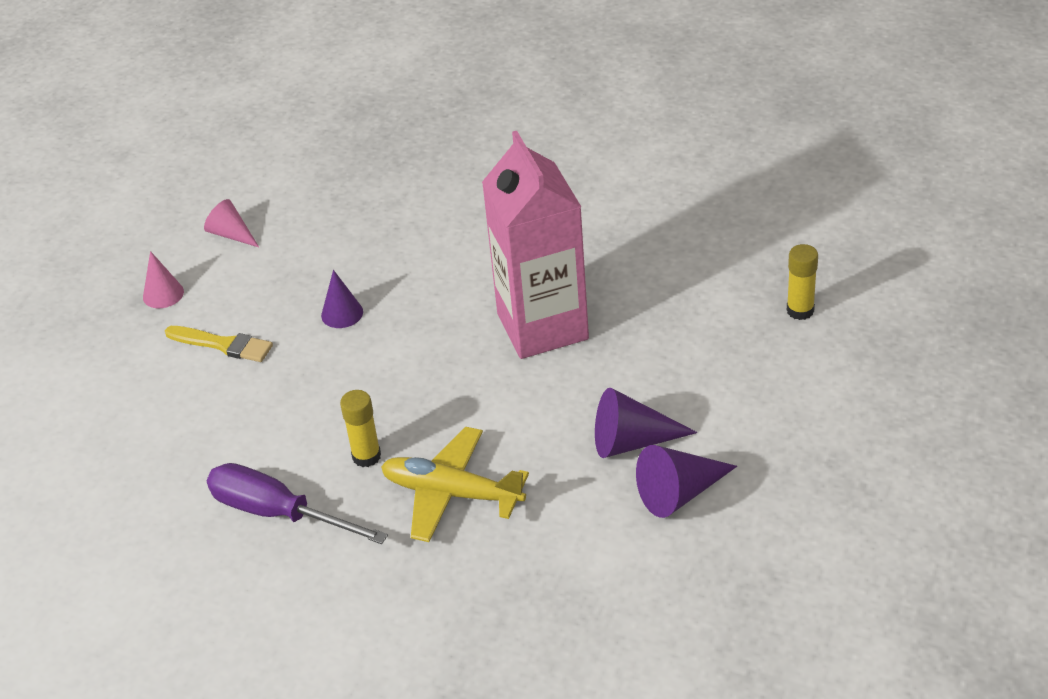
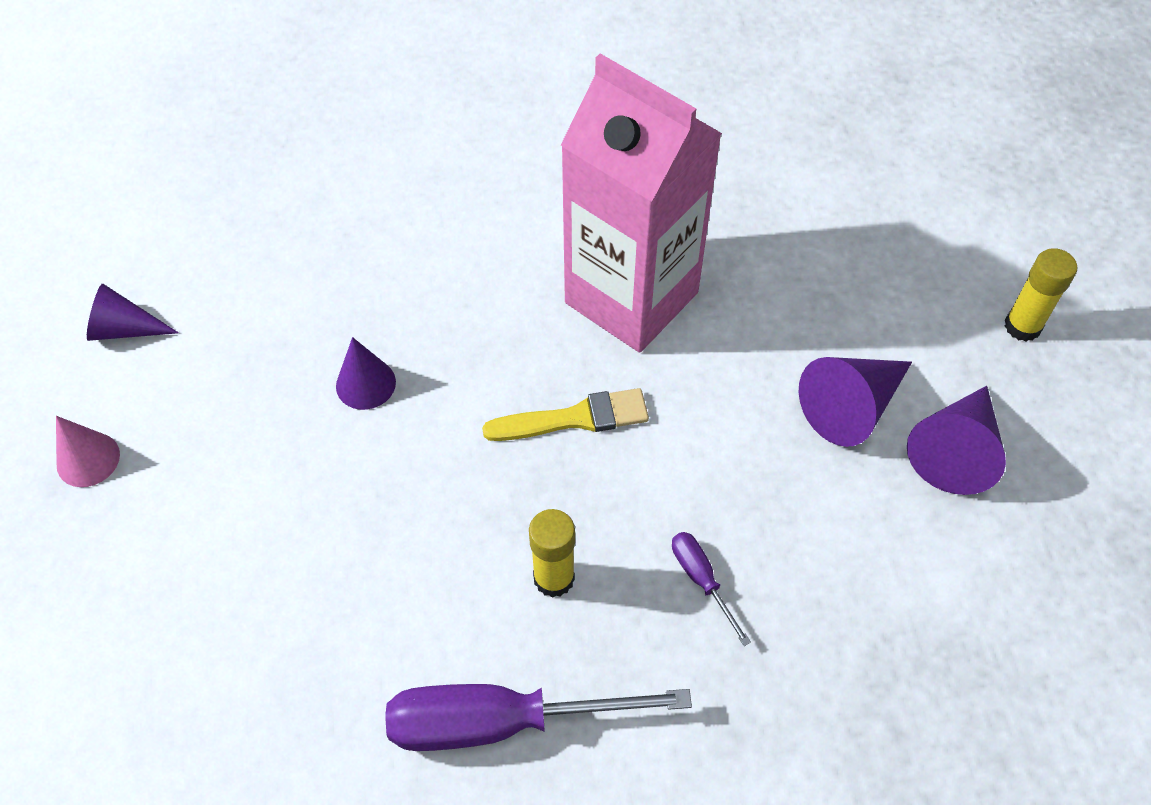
camera: 35 degrees left, 15 degrees up
(223, 344) = (233, 500): yellow brush -> yellow brush (574, 418)
(231, 234) = (124, 329): pink cone -> purple cone
(452, 494) = (701, 580): yellow plane -> purple screwdriver
(800, 310) = (895, 161): yellow glue stick -> yellow glue stick (1022, 326)

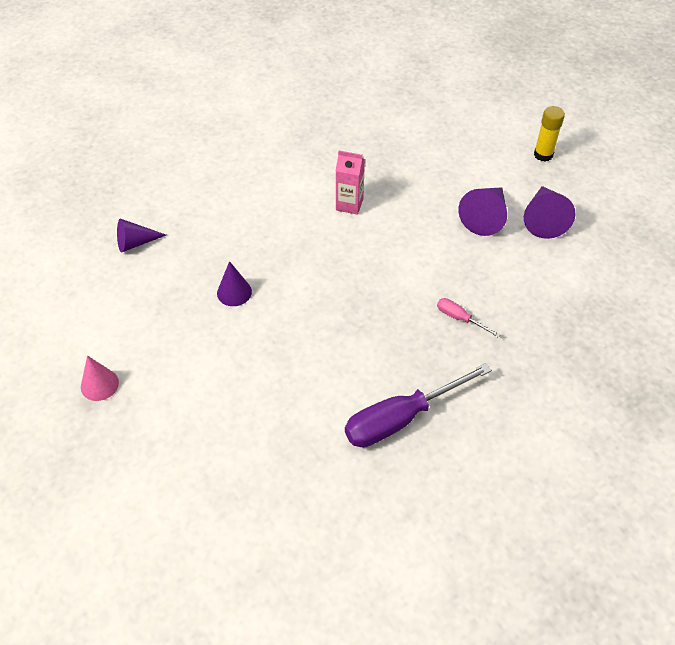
camera: 25 degrees left, 5 degrees down
(124, 329) = (78, 313): purple cone -> purple cone (135, 243)
(554, 578) = (388, 345): yellow glue stick -> none
(574, 418) = (354, 270): yellow brush -> none
(631, 298) = (349, 204): pink carton -> pink carton, size x0.42
(701, 580) = (460, 318): purple screwdriver -> pink screwdriver

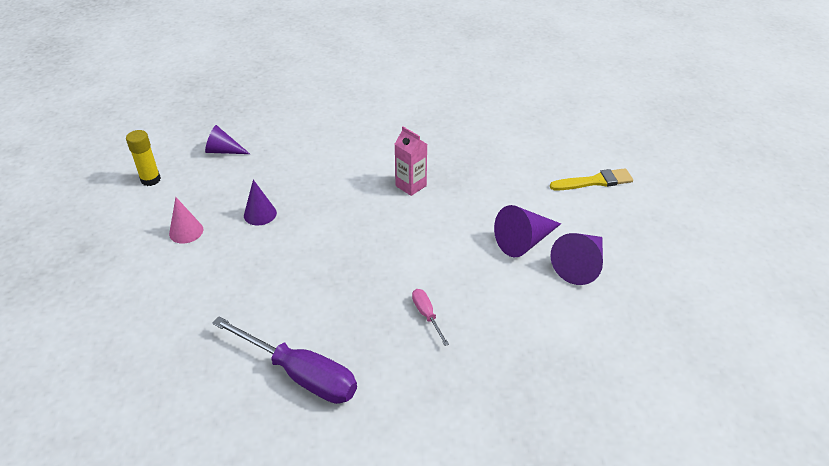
camera: 30 degrees right, 10 degrees down
(99, 384) = (104, 237): pink cone -> pink cone (186, 231)
(401, 418) = (300, 374): purple screwdriver -> purple screwdriver turned 150 degrees counterclockwise
(499, 136) = (594, 181): none -> yellow brush
(543, 154) = (625, 211): yellow glue stick -> yellow glue stick (150, 179)

